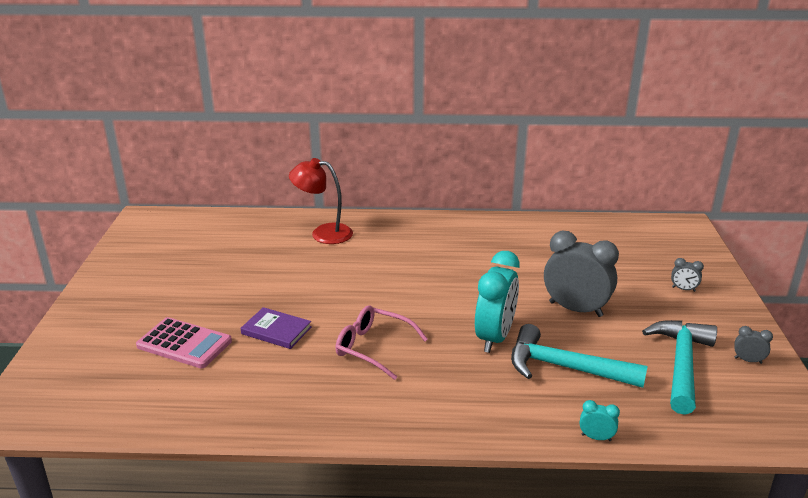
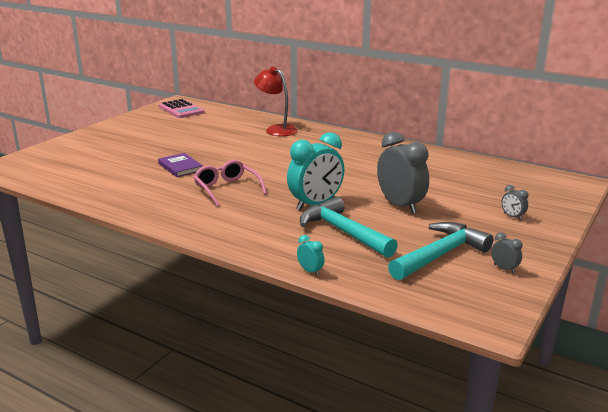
camera: 30 degrees right, 5 degrees down
(184, 344) = (122, 160): pink calculator -> pink calculator (181, 109)

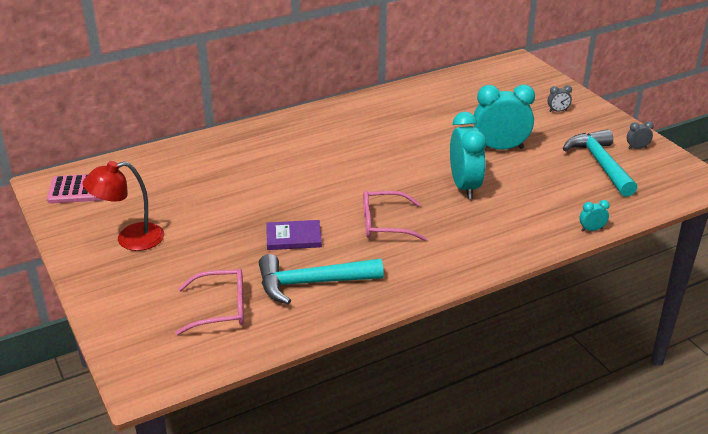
camera: 60 degrees left, 10 degrees up
(82, 167) = (221, 309): none -> pink glasses
(276, 129) = (242, 147): red lamp -> red lamp (130, 239)
(343, 232) = (531, 191): turquoise hammer -> turquoise hammer (311, 283)
(400, 205) = (500, 148): grey clock -> turquoise clock

